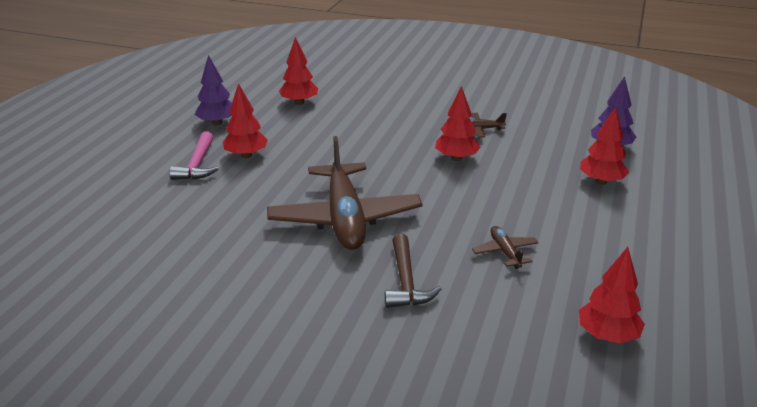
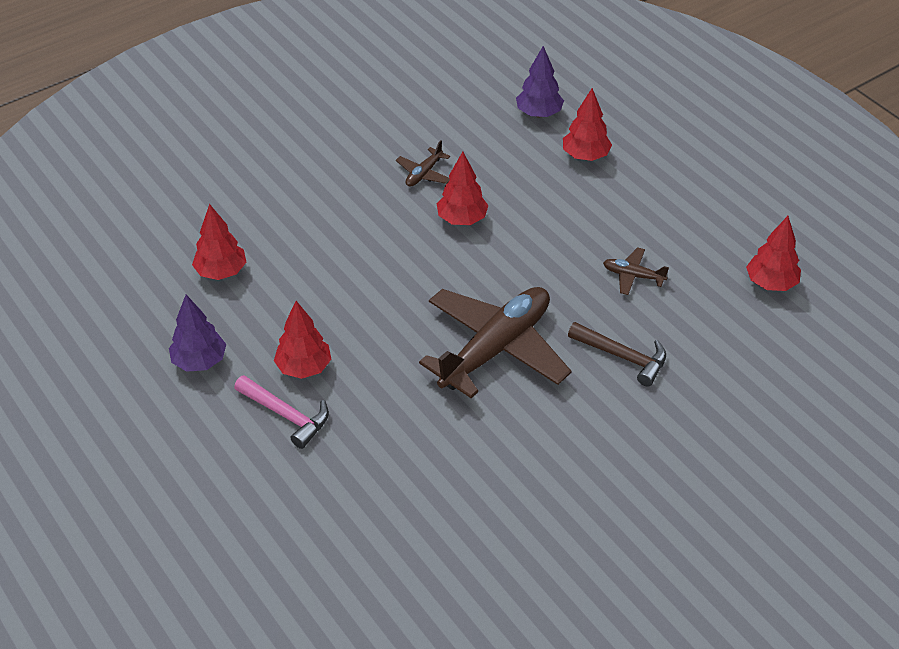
camera: 55 degrees left, 15 degrees up
(344, 218) = (495, 349): brown plane -> brown plane turned 75 degrees counterclockwise

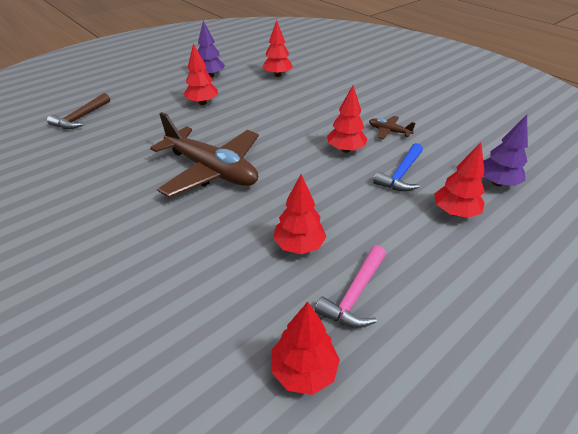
camera: 85 degrees right, 5 degrees down
(286, 415) = (167, 101): pink hammer -> pink hammer (354, 295)
(519, 181) = (401, 175): none -> blue hammer
(623, 357) = (196, 239): brown hammer -> brown hammer (81, 118)
(633, 276) = (299, 245): brown plane -> red tree

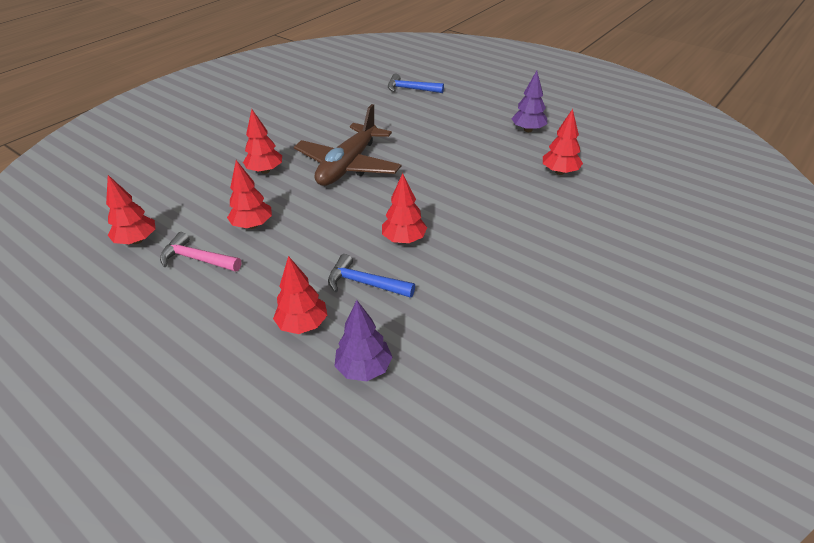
camera: 80 degrees right, 0 degrees up
(81, 118) = (410, 89): brown hammer -> blue hammer
(202, 103) = (464, 137): red tree -> red tree (265, 171)
(389, 131) = (456, 272): brown plane -> none

